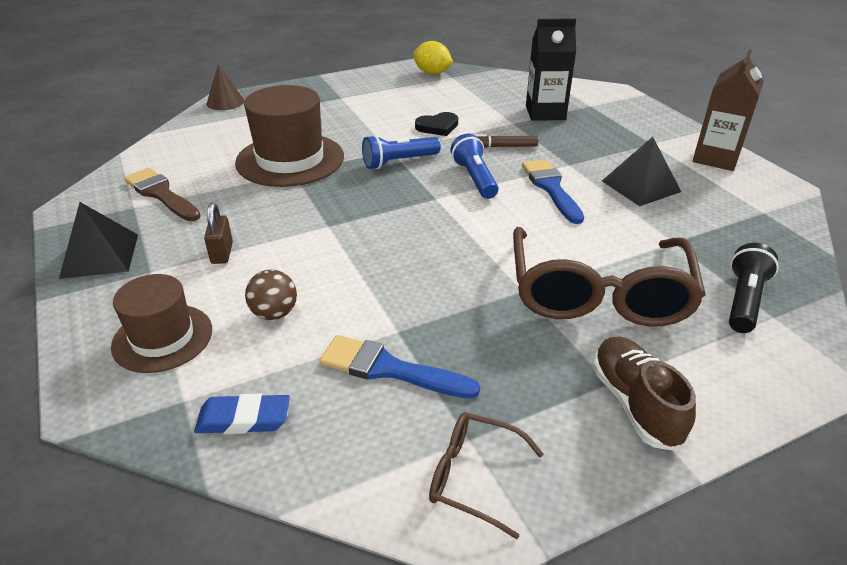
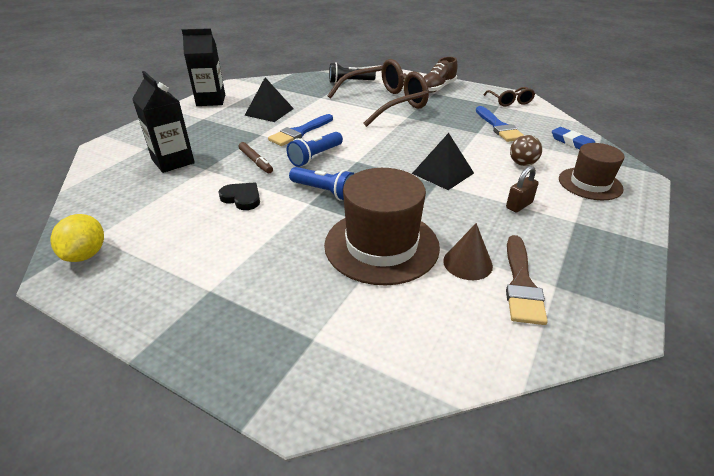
camera: 125 degrees left, 0 degrees up
(100, 256) = (607, 254): black pyramid -> black pyramid (443, 173)
(225, 102) = (303, 399): brown cone -> brown cone (467, 263)
(715, 158) = (211, 100): brown carton -> black carton

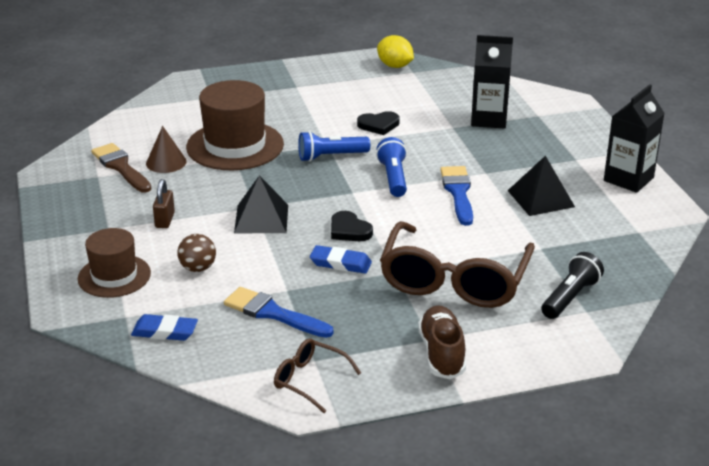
camera: 135 degrees right, 5 degrees down
(256, 161) = (430, 150): brown marker -> none
(397, 142) = (349, 230): none -> black heart
(429, 131) = (340, 263): none -> blue eraser

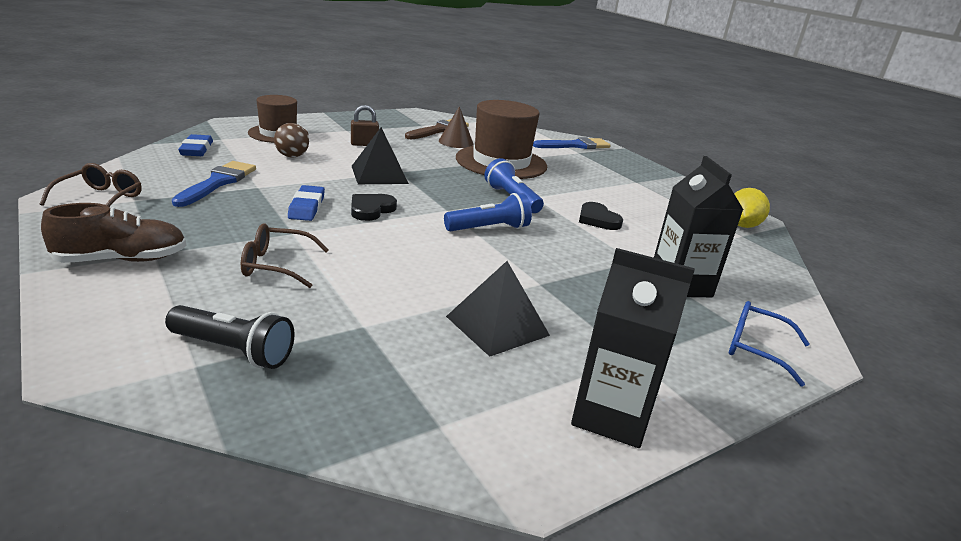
camera: 70 degrees right, 5 degrees down
(454, 280) = (277, 265): brown glasses -> brown glasses, size x0.48
(458, 193) = (478, 266): blue brush -> blue brush (575, 145)
(566, 117) = (756, 349): none -> blue glasses

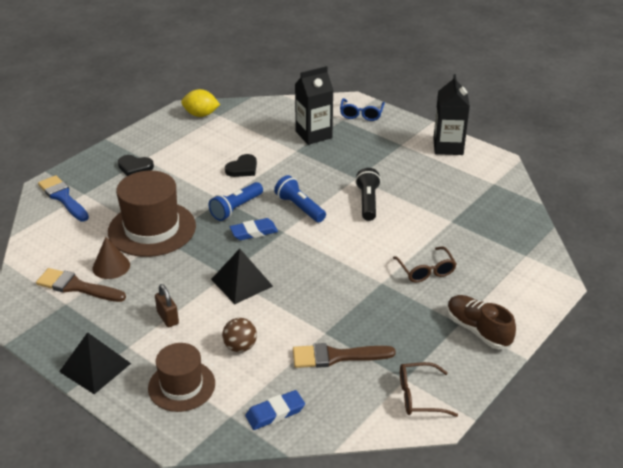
camera: 105 degrees left, 10 degrees up
(218, 183) = (336, 356): blue brush -> brown brush
(234, 351) = (506, 250): black flashlight -> black flashlight (367, 202)
(306, 207) = (338, 293): blue eraser -> blue eraser (254, 232)
(371, 209) = (315, 263): black heart -> black heart (135, 167)
(497, 325) = (411, 183): black pyramid -> black pyramid (95, 367)

